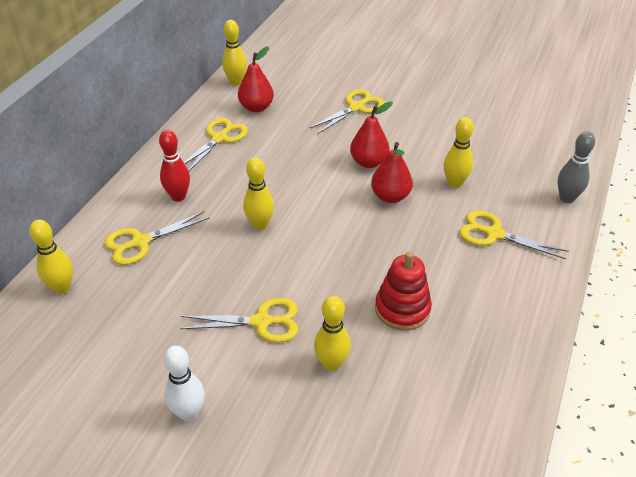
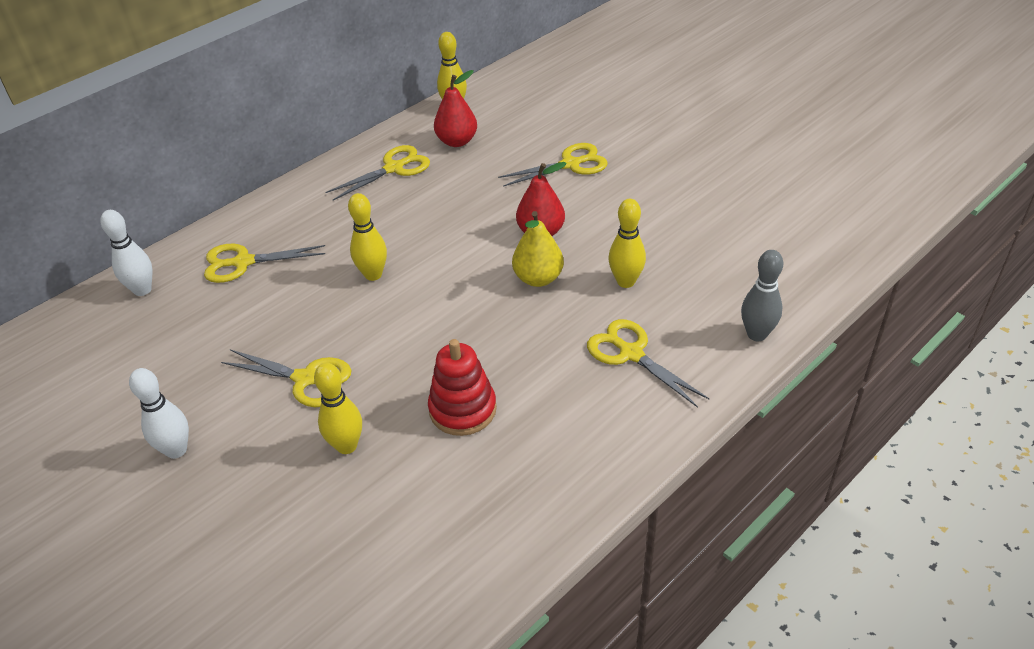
camera: 25 degrees right, 0 degrees up
(62, 288) = (142, 290): yellow bowling pin -> white bowling pin
(178, 196) = (310, 223): red bowling pin -> none
(390, 196) = (538, 278): red pear -> yellow pear

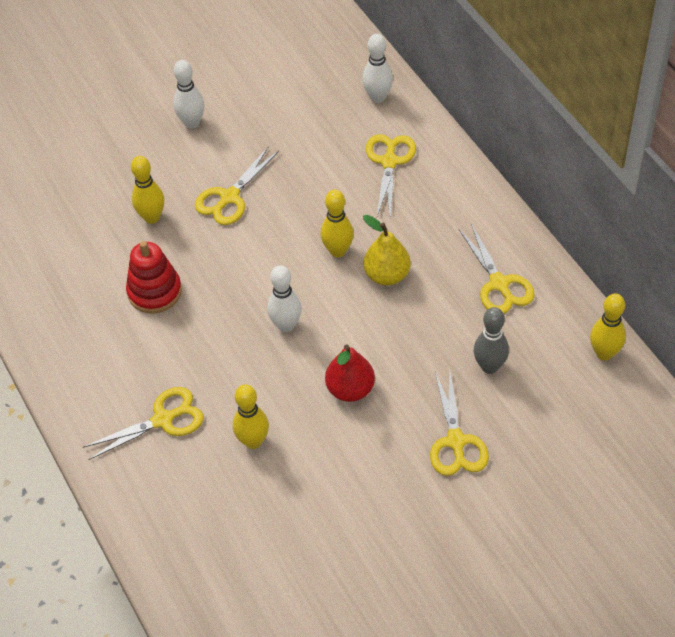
camera: 105 degrees right, 10 degrees up
(457, 141) = (533, 345): red pear -> none
(479, 290) = (286, 325): none -> white bowling pin
(538, 278) = (284, 373): yellow pear -> yellow pear (387, 275)
(757, 334) = (144, 525): grey bowling pin -> grey bowling pin (489, 366)

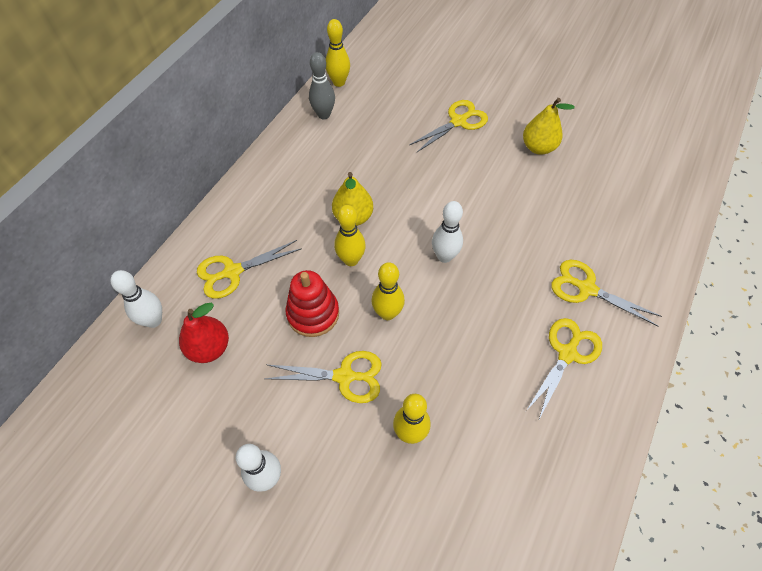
camera: 125 degrees left, 5 degrees up
(154, 291) = (485, 373): red stacking toy -> red stacking toy (313, 313)
(253, 441) = (551, 223): yellow bowling pin -> yellow bowling pin (387, 313)
(350, 389) = (466, 190): red pear -> red pear (209, 348)
(360, 500) = (538, 147): none -> yellow pear
(489, 366) = (390, 129): grey bowling pin -> grey bowling pin (324, 115)
(499, 284) = (317, 151): yellow scissors -> yellow scissors (567, 354)

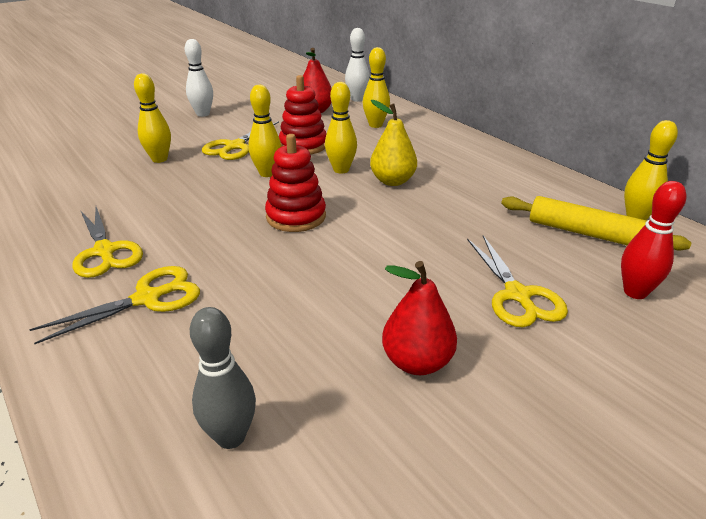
camera: 115 degrees right, 25 degrees down
(232, 272) = (375, 125): yellow scissors -> yellow bowling pin
(324, 115) = (568, 196): grey bowling pin -> grey bowling pin (231, 436)
(371, 101) = (587, 233): none -> yellow rolling pin
(424, 80) = (635, 292): none -> red bowling pin
(444, 256) = (296, 216): white bowling pin -> red stacking toy
(538, 147) = (417, 362): yellow pear -> red pear

